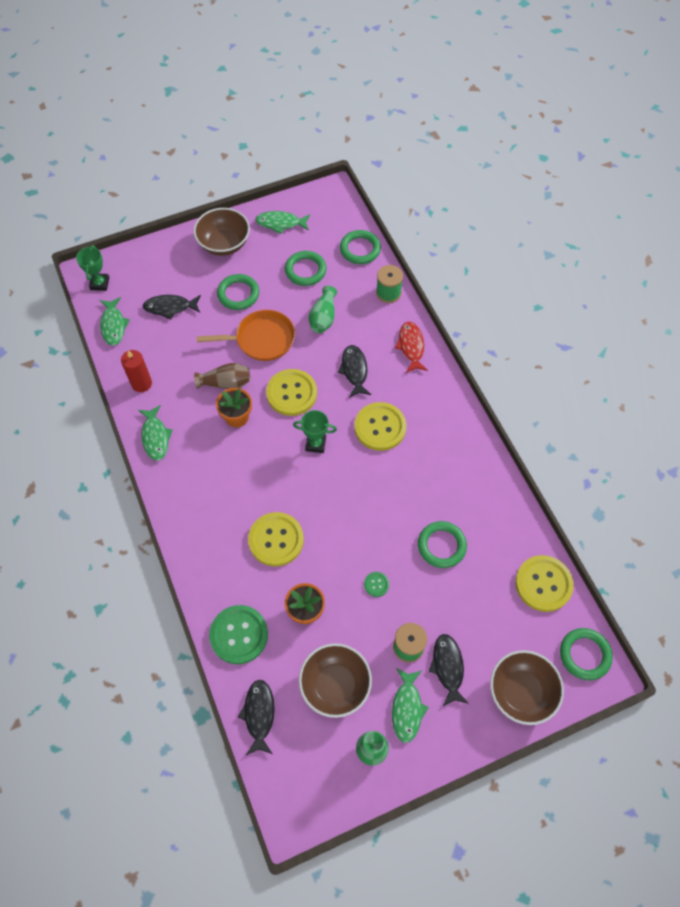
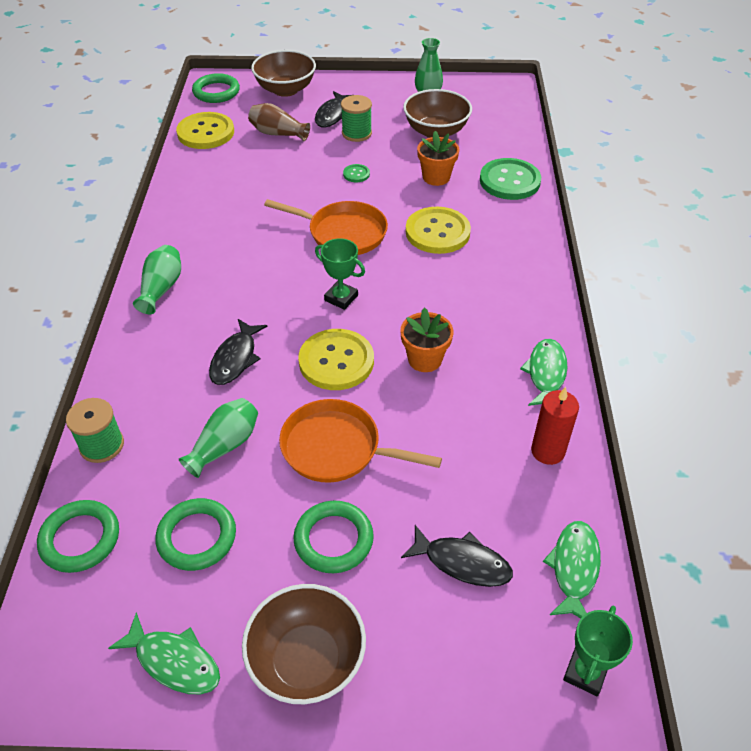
camera: 155 degrees left, 15 degrees down
(225, 383) = (420, 406): brown vase -> brown vase (278, 133)
(259, 714) = (512, 134): black fish -> none
(348, 507) = (343, 233): none -> orange pan
(380, 427) = (253, 288): yellow button -> none
(407, 708) = (384, 106): green fish -> none
(411, 346) = (138, 360): red fish -> none
(440, 402) = (161, 288): none -> green vase
(441, 546) = (272, 179): green ring -> none

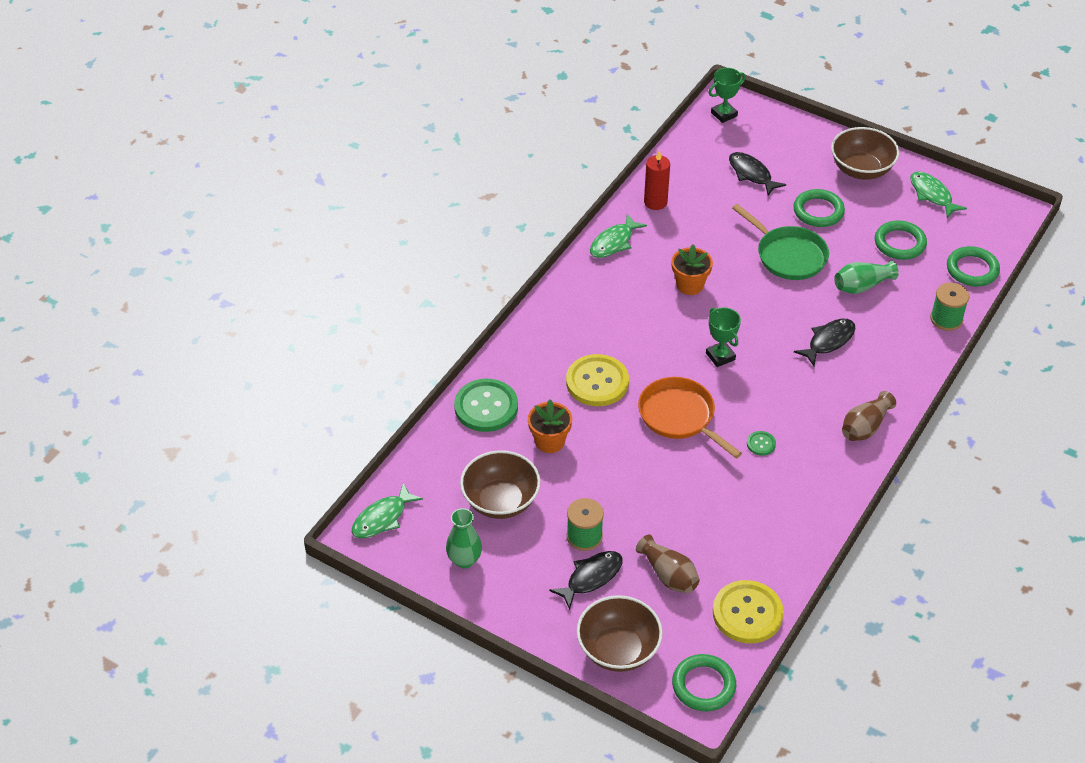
camera: 150 degrees left, 0 degrees up
(161, 288) = (865, 427): green vase -> brown vase
(336, 361) = (754, 309): yellow button -> none
(337, 448) = (788, 255): orange pan -> green pan
(356, 174) = (623, 479): green button -> green button (761, 444)
(574, 568) = (692, 149): green fish -> green fish (382, 518)

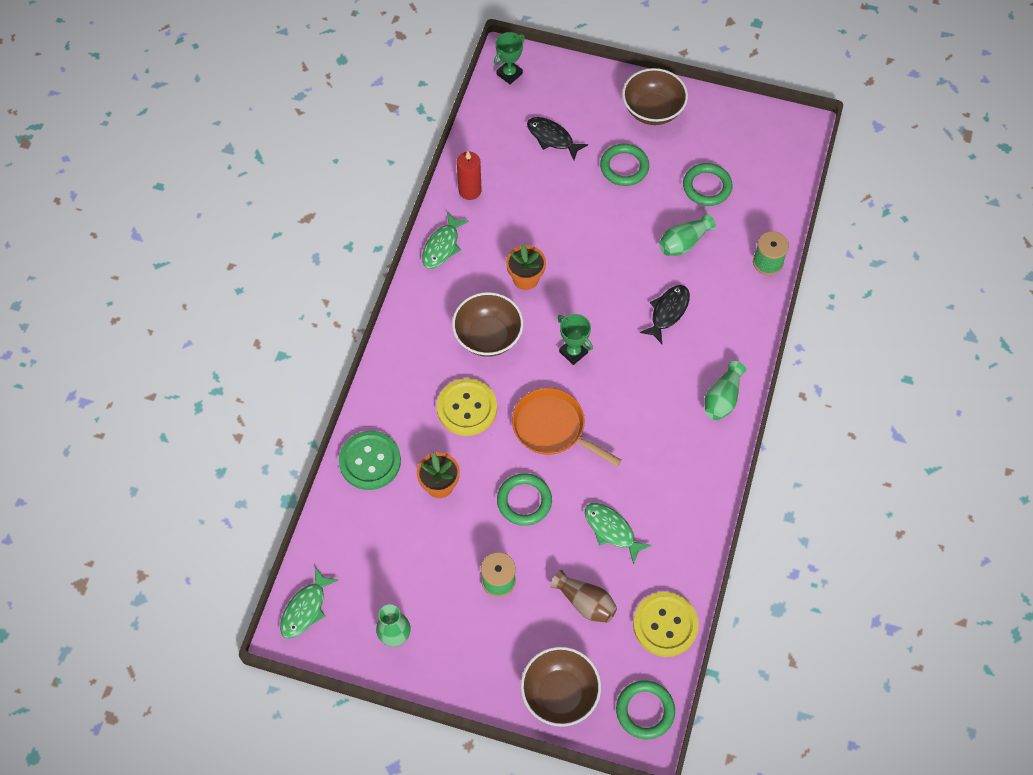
camera: 15 degrees left, 15 degrees up
(500, 501) = (411, 562): brown bowl -> brown bowl (488, 336)
(591, 578) = (516, 623): black fish -> none
(761, 444) = (633, 440): green button -> none
(788, 255) = (608, 224): green pan -> none
(865, 427) = (722, 398): brown vase -> green vase
(932, 195) = (724, 125): green fish -> green fish (612, 530)
(972, 269) = (778, 201): green ring -> green ring (524, 501)

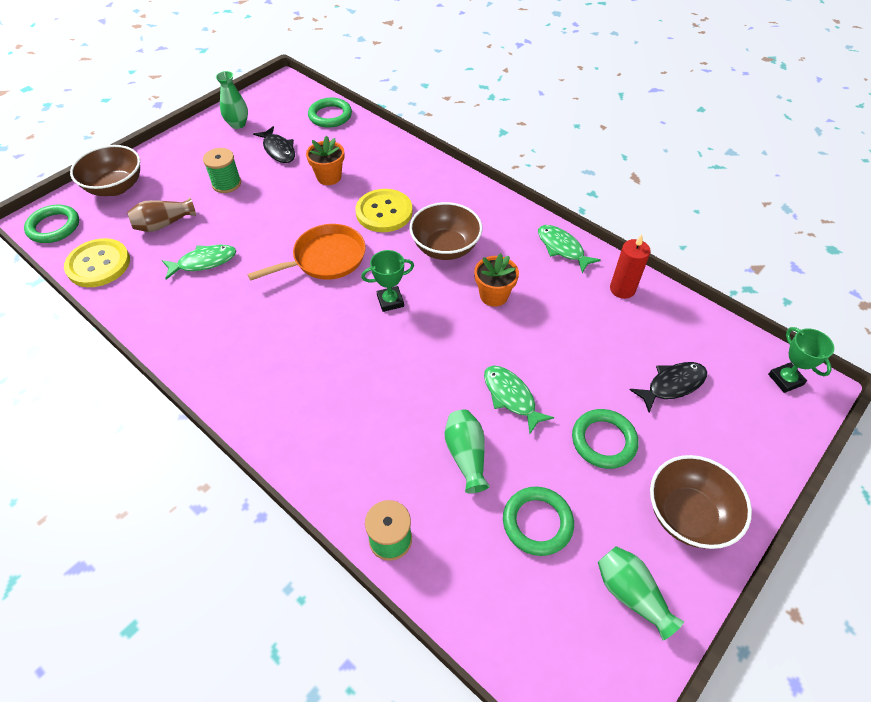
camera: 115 degrees right, 10 degrees down
(305, 609) = (293, 93): green fish -> green fish (511, 397)
(370, 461) = (378, 148): green button -> none
(524, 501) = (275, 218): green ring -> green ring (330, 116)
(668, 312) = (386, 398): black fish -> black fish (278, 150)
(722, 398) = (256, 402): green vase -> green vase (631, 594)

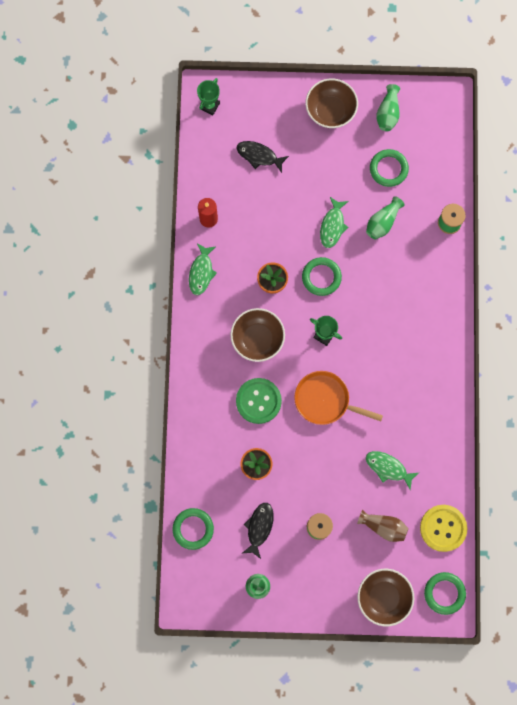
camera: 130 degrees left, 25 degrees up
(384, 212) = (258, 401): yellow button -> green button
(603, 441) = (321, 167): green ring -> green ring (321, 277)

